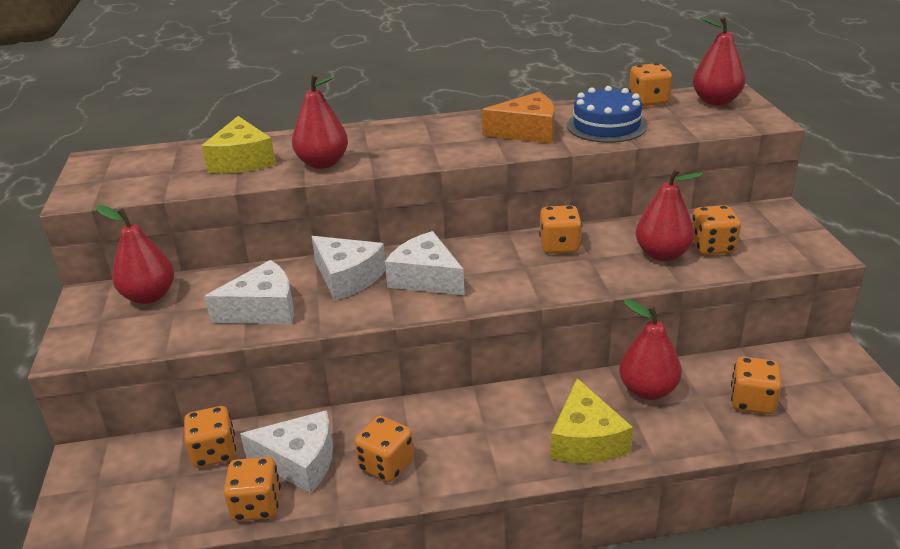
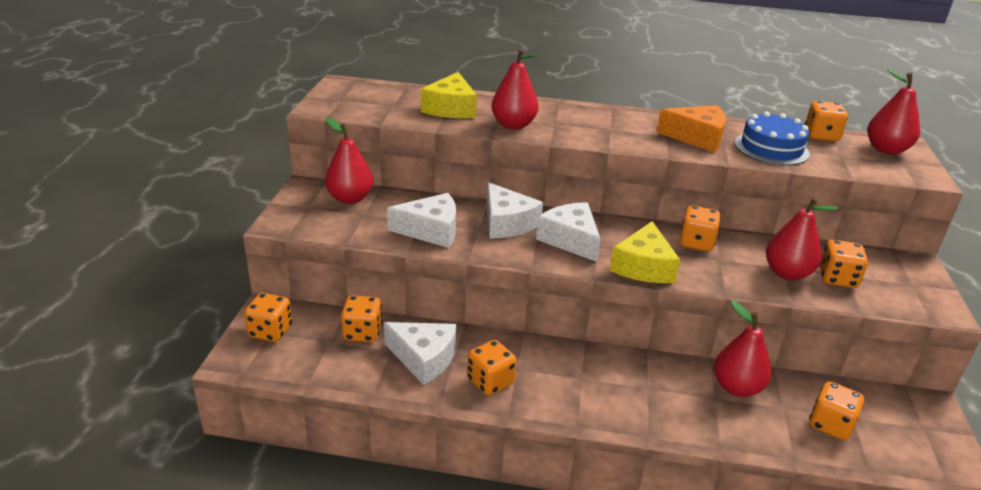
camera: 15 degrees right, 0 degrees up
(256, 505) = (379, 381): orange dice -> orange dice (270, 331)
(586, 439) = (664, 411): yellow cheese -> yellow cheese (643, 266)

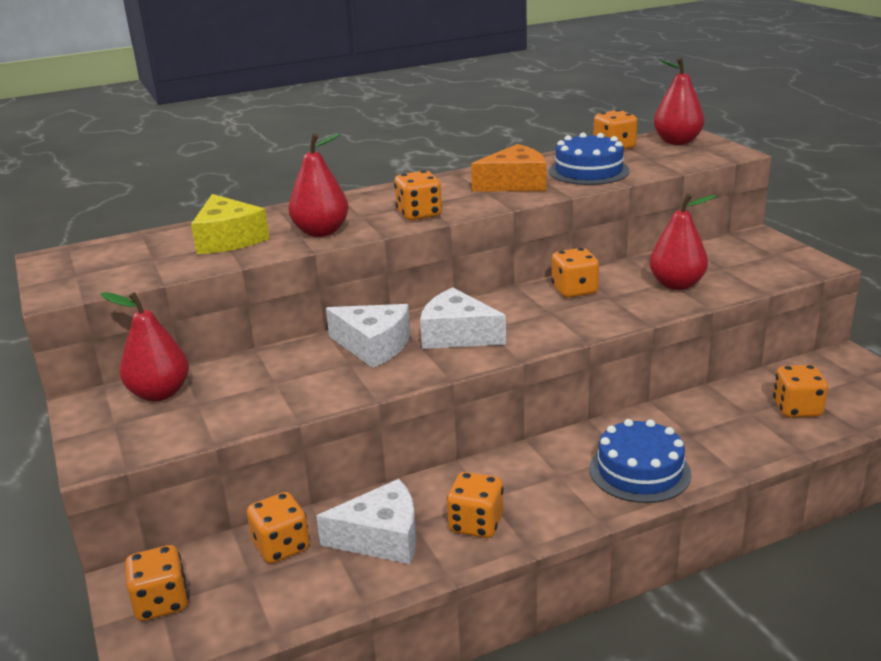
camera: 30 degrees left, 5 degrees down
(431, 230) = (299, 386): white cheese -> none
(643, 266) = (553, 330): yellow cheese -> none
(643, 406) = (639, 471): none -> blue cake
(736, 387) = (697, 415): red pear -> none
(837, 279) = (718, 273): orange dice -> orange dice (419, 214)

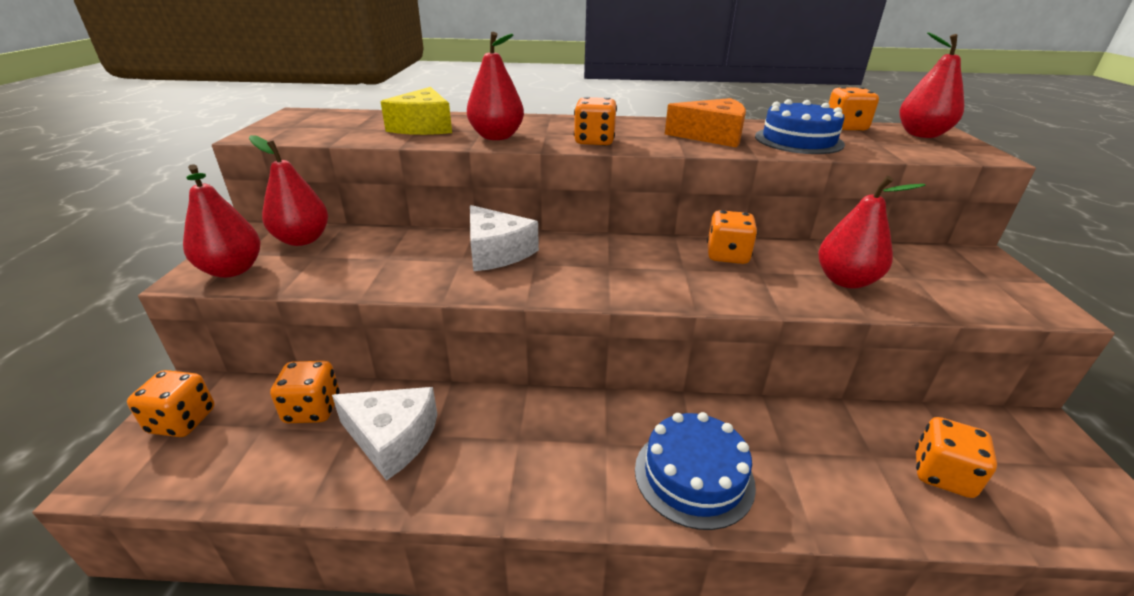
camera: 25 degrees right, 5 degrees up
(129, 440) = (232, 270): none -> red pear
(457, 335) = (576, 264): white cheese -> none
(476, 524) = (482, 463): orange dice -> none

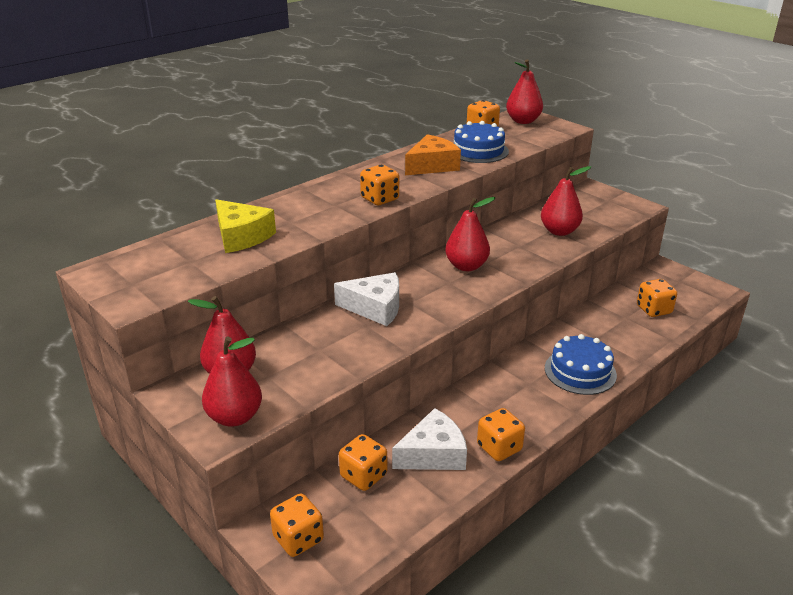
camera: 45 degrees left, 0 degrees up
(497, 137) = (314, 222): red pear -> red pear (466, 266)
(727, 255) = (492, 244): orange dice -> orange dice (499, 448)

